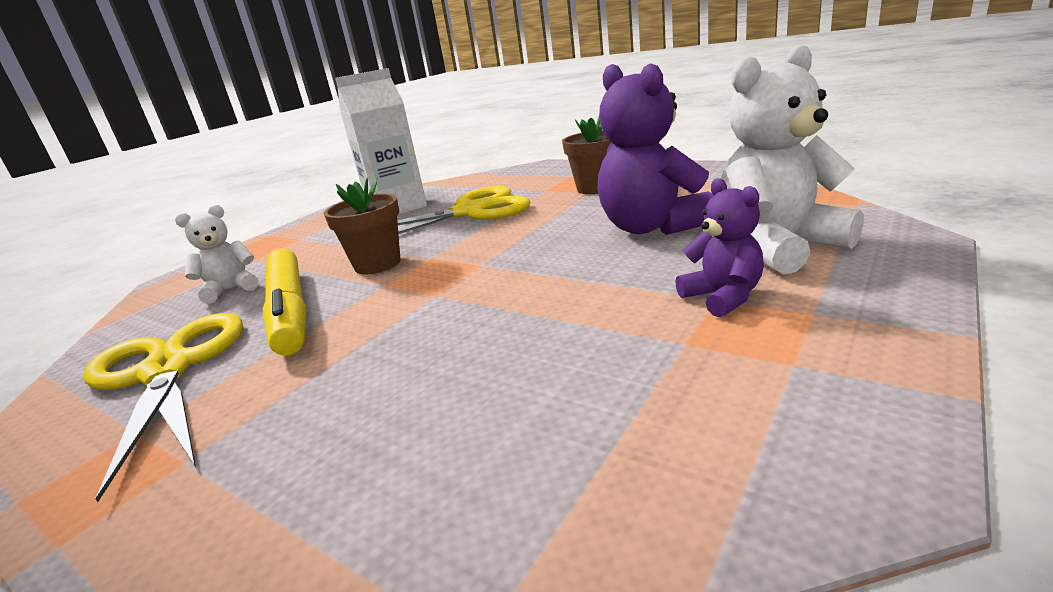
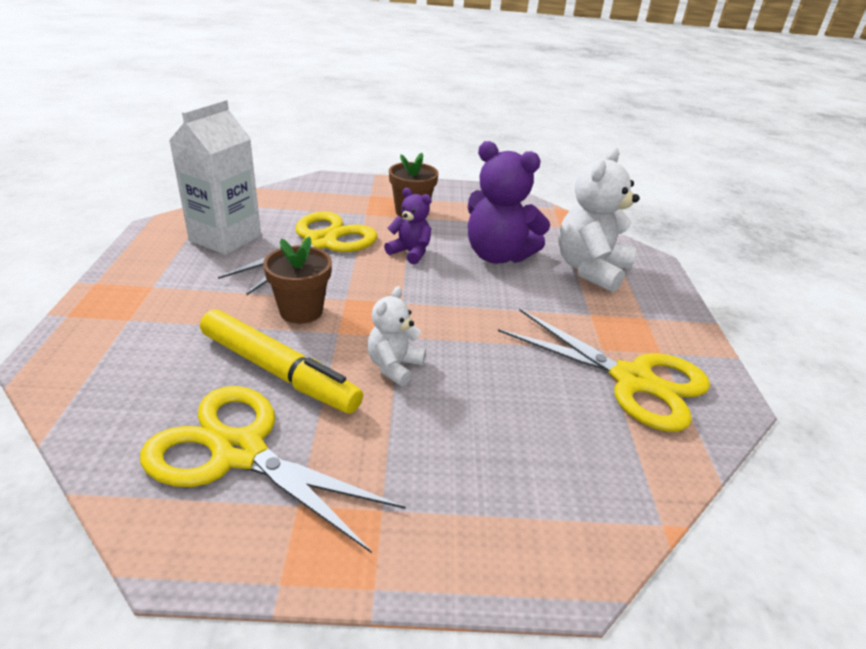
camera: 40 degrees left, 10 degrees up
(230, 289) = (164, 359): white teddy bear -> white teddy bear (394, 366)
(689, 393) = (632, 380): none -> yellow scissors
(723, 297) = (594, 313): purple teddy bear -> purple teddy bear (410, 252)

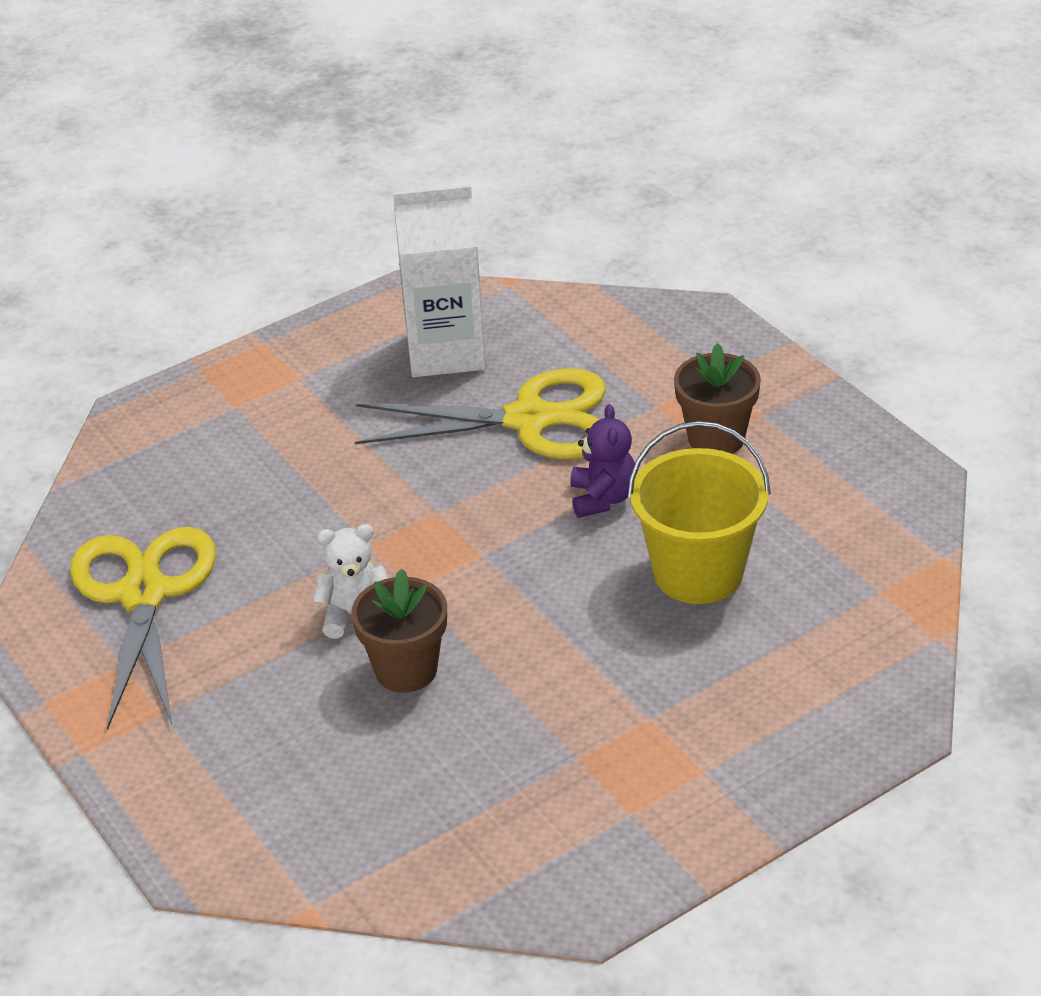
camera: 60 degrees right, 5 degrees up
(278, 372) = (264, 547): yellow marker -> none
(301, 311) = (375, 497): brown flower pot -> brown flower pot (406, 670)
(497, 255) = (698, 573): purple teddy bear -> yellow bucket
(590, 270) = (776, 673): white teddy bear -> none
(632, 380) = (537, 806): yellow scissors -> none

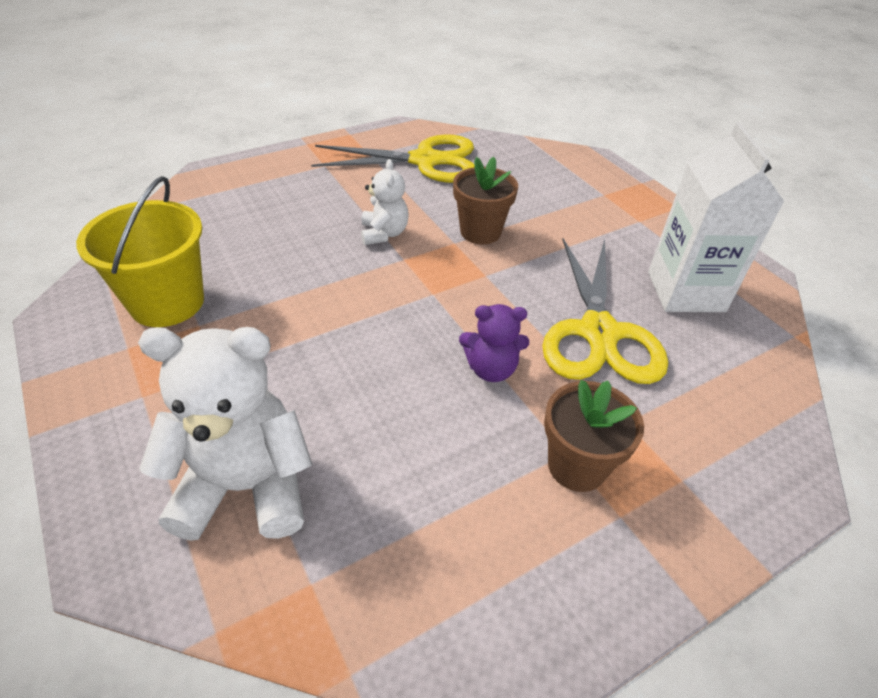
camera: 90 degrees right, 5 degrees up
(406, 670) = (323, 251): brown flower pot -> brown flower pot (480, 232)
(698, 573) = (380, 424): yellow bucket -> yellow bucket (167, 302)
(798, 654) = (246, 486): none -> white teddy bear

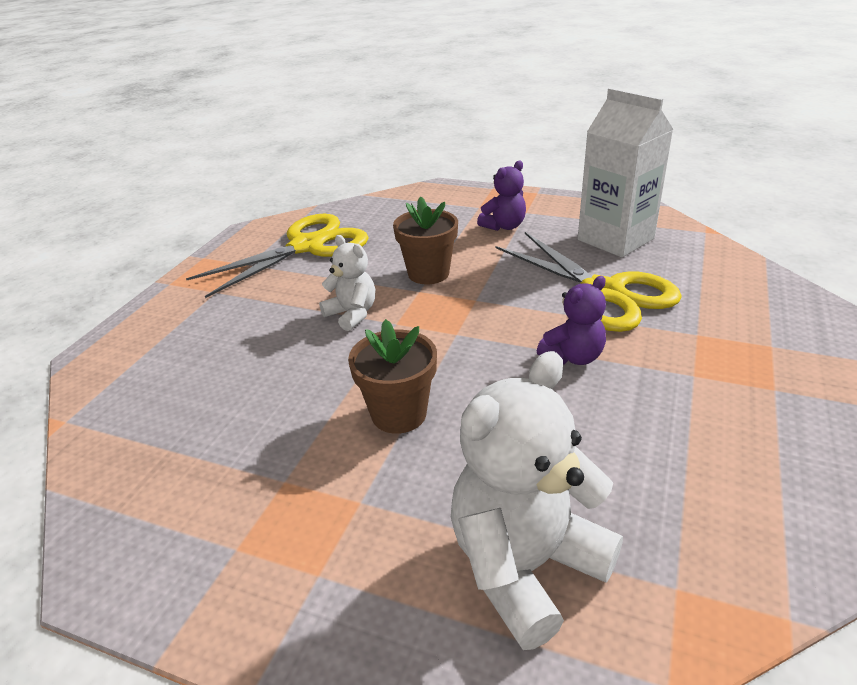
camera: 35 degrees left, 10 degrees down
(167, 302) = (221, 484): yellow bucket -> none
(577, 466) = (711, 378): brown flower pot -> brown flower pot (399, 414)
(600, 224) = (504, 226): none -> purple teddy bear

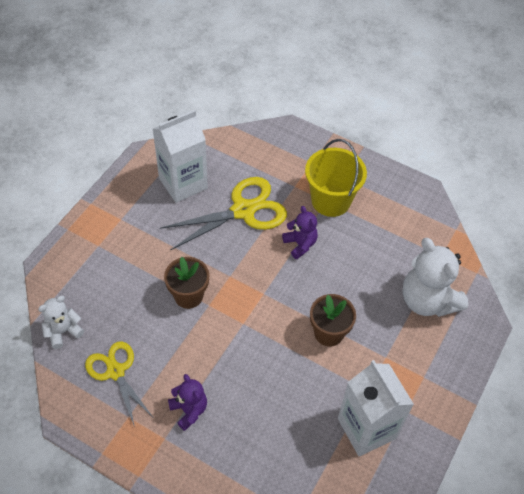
camera: 85 degrees left, 20 degrees up
(204, 488) = (366, 428): none -> white carton
(307, 246) = (115, 372): yellow scissors -> yellow scissors, size x0.65
(352, 314) = (225, 347): white teddy bear -> white teddy bear (63, 331)
(504, 226) = (138, 237): purple teddy bear -> purple teddy bear (189, 410)
(699, 380) = (331, 200): none -> yellow bucket

